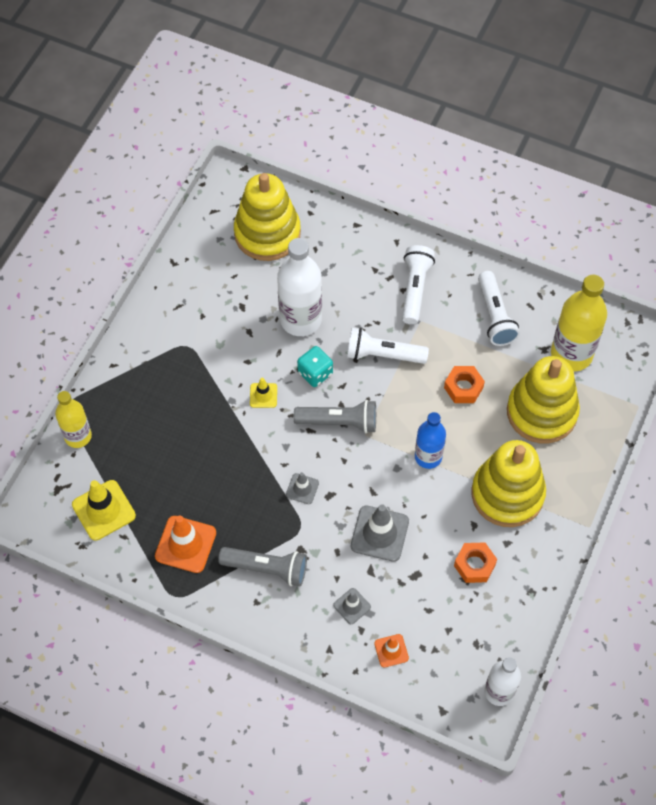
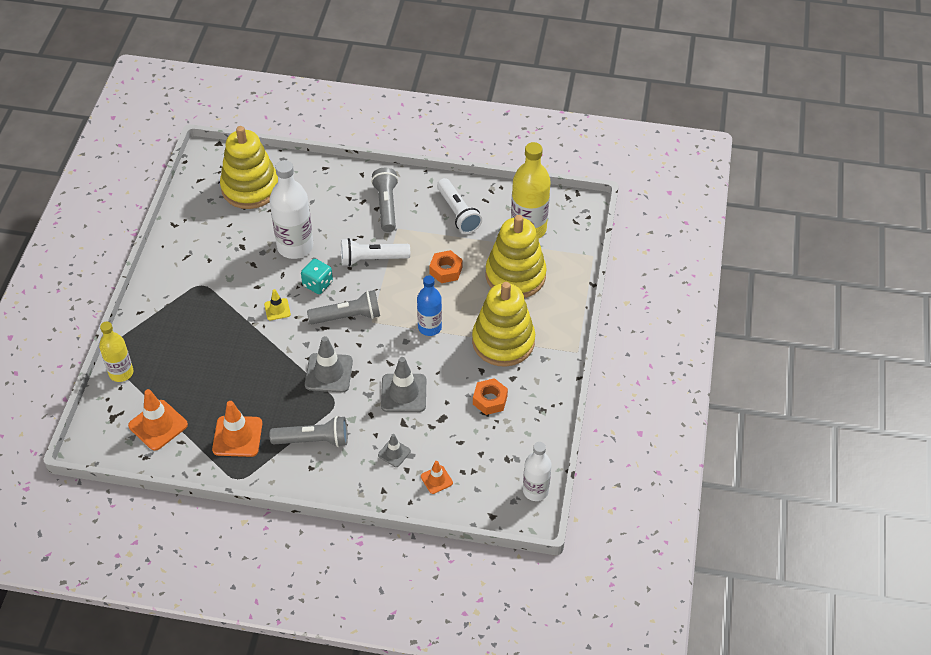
camera: 15 degrees left, 10 degrees down
(103, 510) = (158, 425): yellow traffic cone -> orange traffic cone
(302, 489) = (328, 373): grey traffic cone -> grey traffic cone, size x1.81
(415, 289) = (386, 206): white flashlight -> grey flashlight

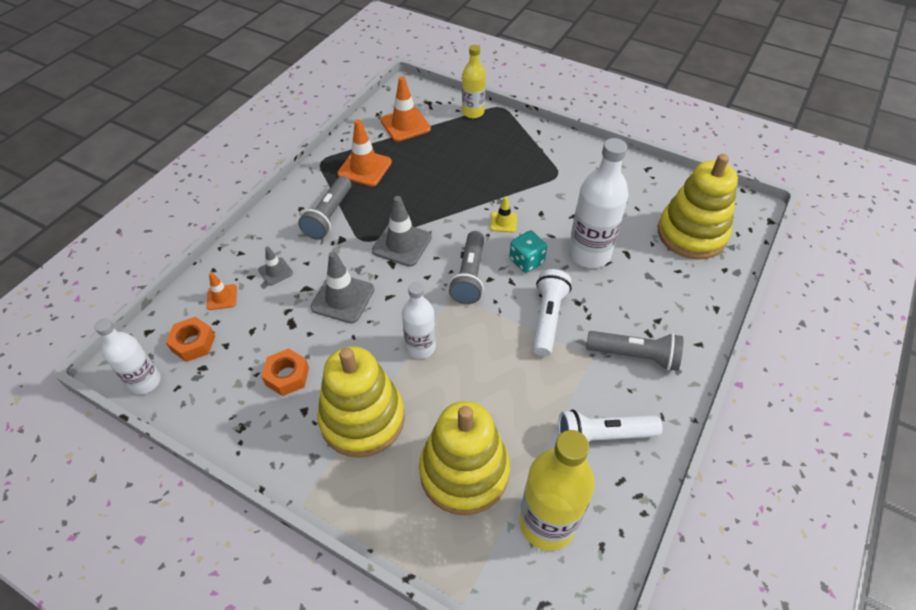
camera: 110 degrees right, 0 degrees up
(429, 327) = (420, 347): blue bottle -> white bottle
(446, 270) = (503, 390): orange nut -> orange nut (193, 343)

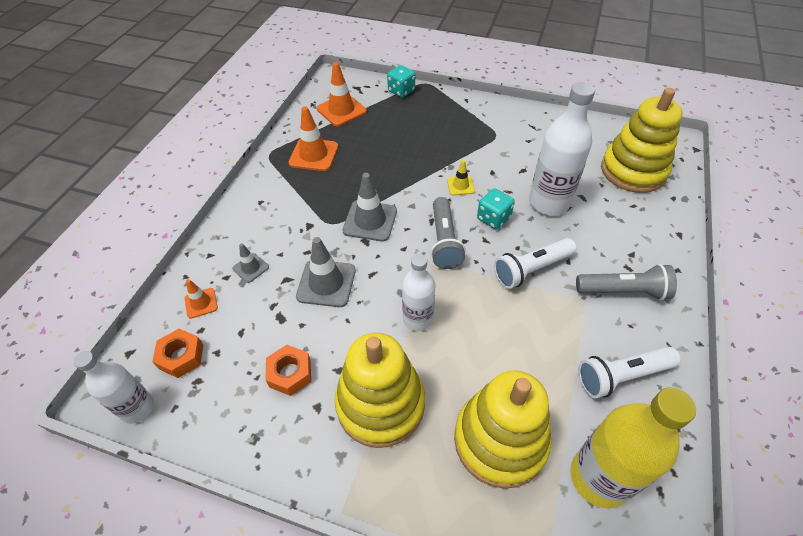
camera: 10 degrees left, 0 degrees up
(329, 216) = (291, 205): grey flashlight -> none
(473, 112) = (401, 91): yellow bottle -> turquoise dice
(548, 318) = (531, 269): white flashlight -> white flashlight turned 120 degrees counterclockwise

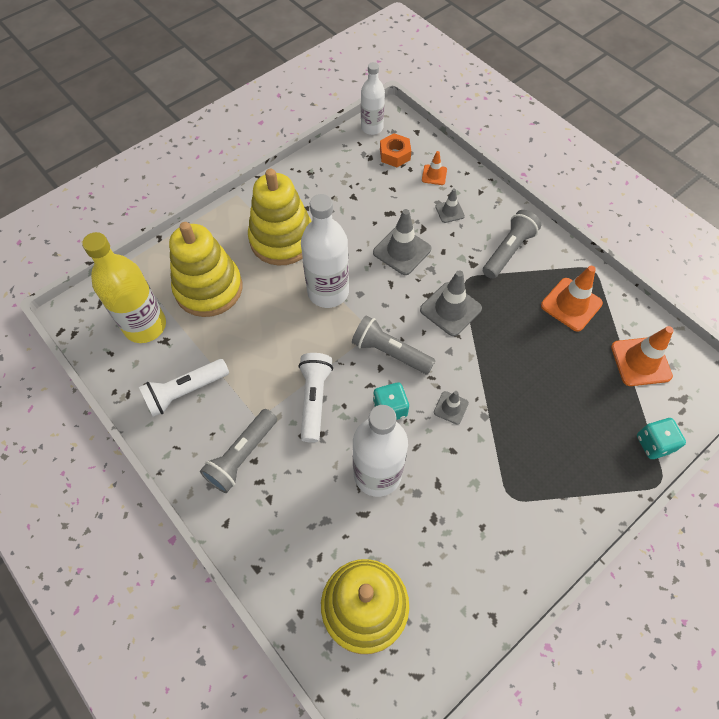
camera: 120 degrees right, 10 degrees up
(279, 208) = (508, 251): none -> grey flashlight
(290, 373) = (340, 203): orange nut -> none
(418, 319) = (328, 292): white bottle -> white bottle, size x1.59
(460, 185) = (451, 407): yellow traffic cone -> grey traffic cone
(621, 376) = (185, 391): white flashlight -> white flashlight turned 135 degrees counterclockwise

